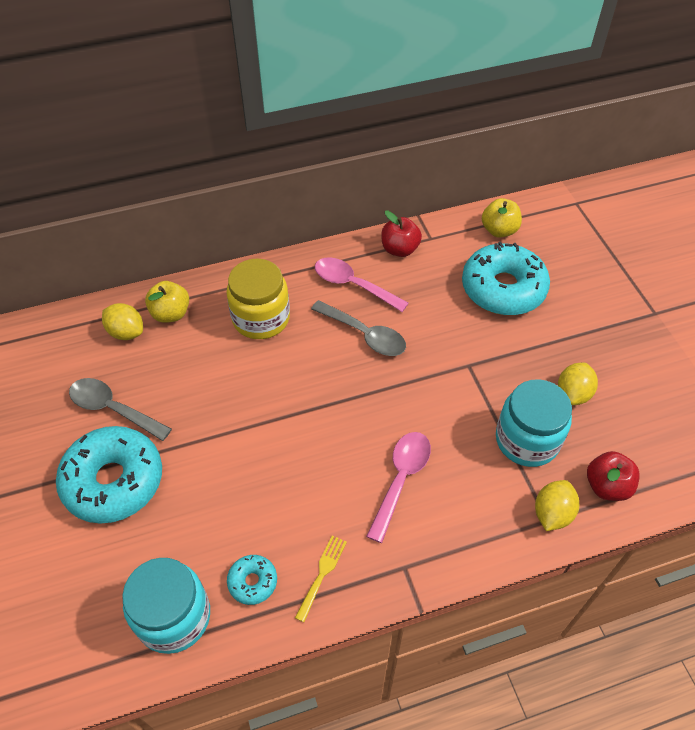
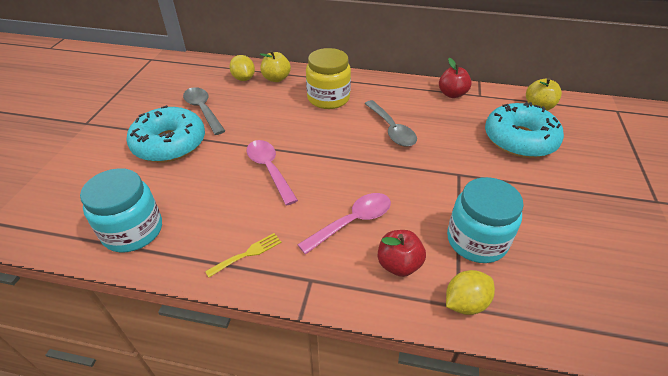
camera: 30 degrees right, 10 degrees down
(252, 582) = (198, 235): turquoise donut -> none
(353, 285) = (404, 102): pink spoon -> pink spoon (269, 169)
(573, 393) = (540, 226): yellow lemon -> none
(607, 486) = (533, 306): red apple -> red apple (399, 264)

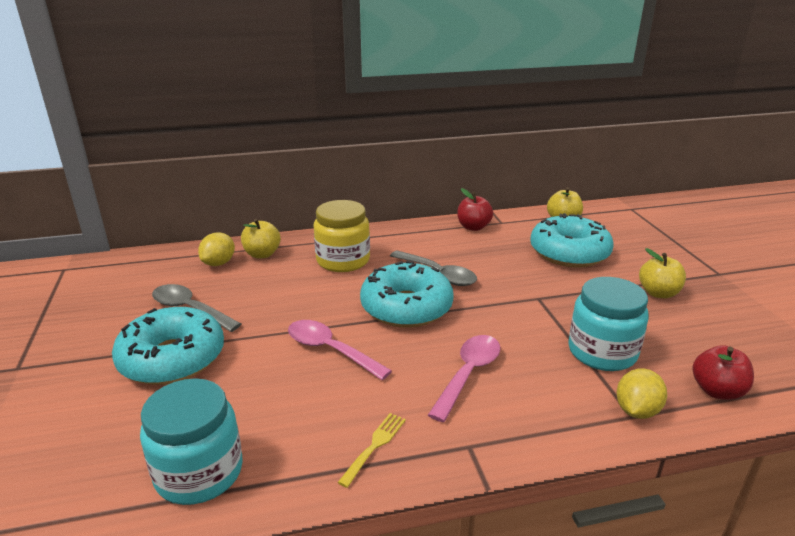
camera: 25 degrees left, 15 degrees down
(244, 78) = (219, 263): yellow lemon -> yellow lemon turned 75 degrees clockwise
(347, 151) = (406, 307): none -> turquoise donut
(399, 264) = (548, 398): red apple -> red apple (717, 391)
(575, 202) = (658, 293): none -> yellow apple

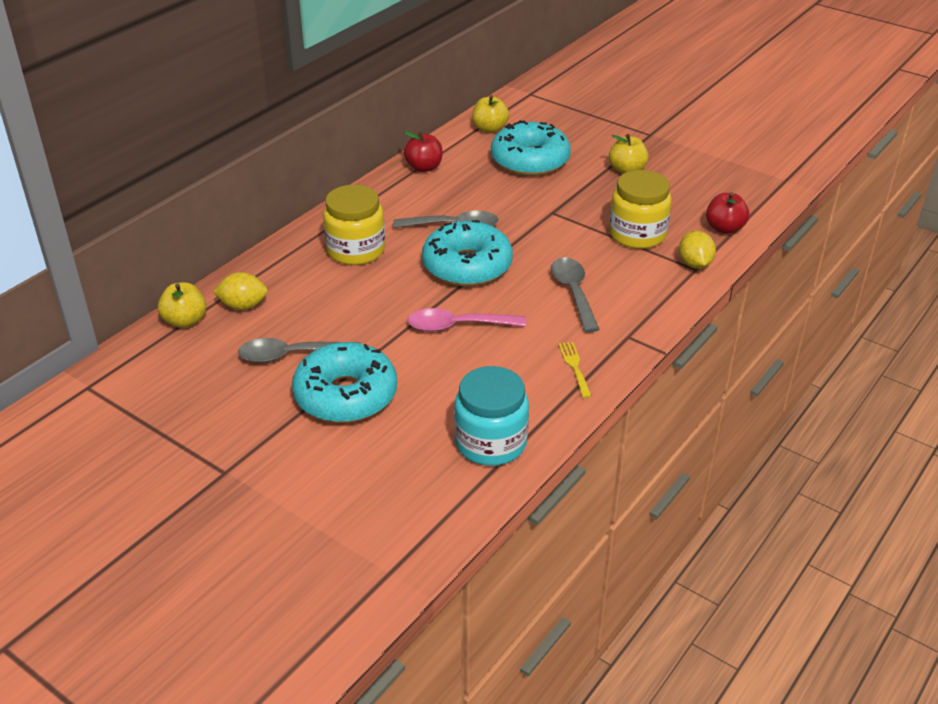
camera: 40 degrees left, 10 degrees up
(219, 263) = (243, 306): yellow lemon -> yellow lemon turned 75 degrees counterclockwise
(262, 254) = (271, 278): yellow apple -> yellow apple (185, 321)
(468, 374) = (573, 293): pink spoon -> grey spoon
(602, 352) = (637, 234): turquoise jar -> yellow jar

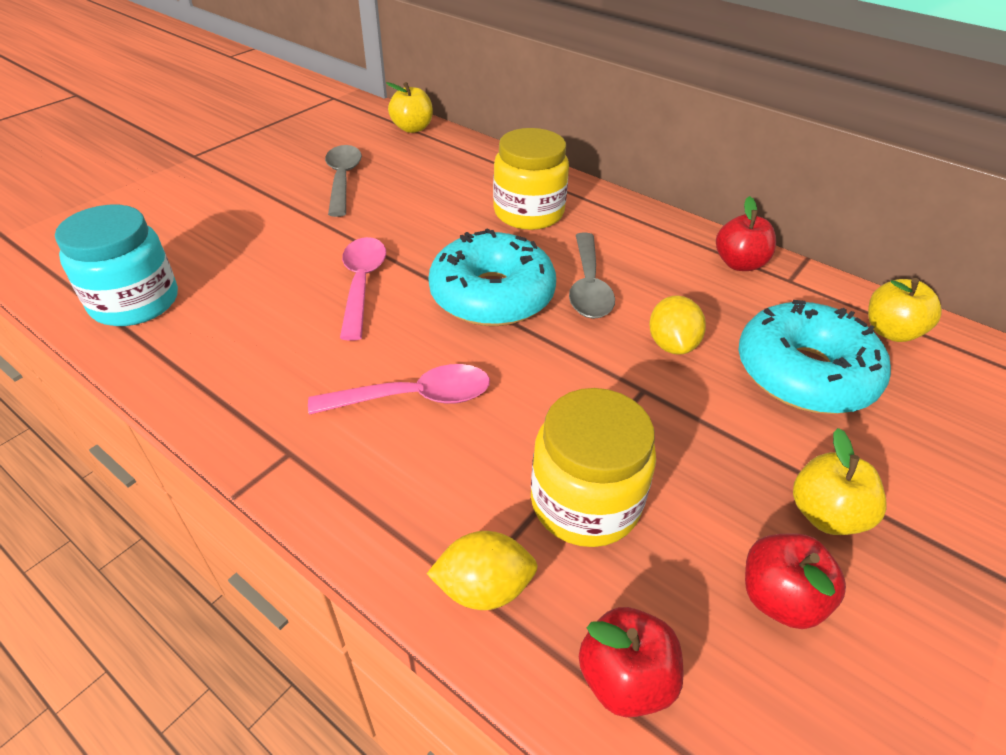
camera: 90 degrees right, 5 degrees up
(243, 306) = (431, 153): yellow lemon -> yellow lemon (671, 344)
(346, 395) = (266, 210): turquoise donut -> none
(573, 293) = (414, 397): grey spoon -> pink spoon
(574, 367) = (239, 384): yellow fork -> none
(675, 188) = (779, 598): none -> red apple

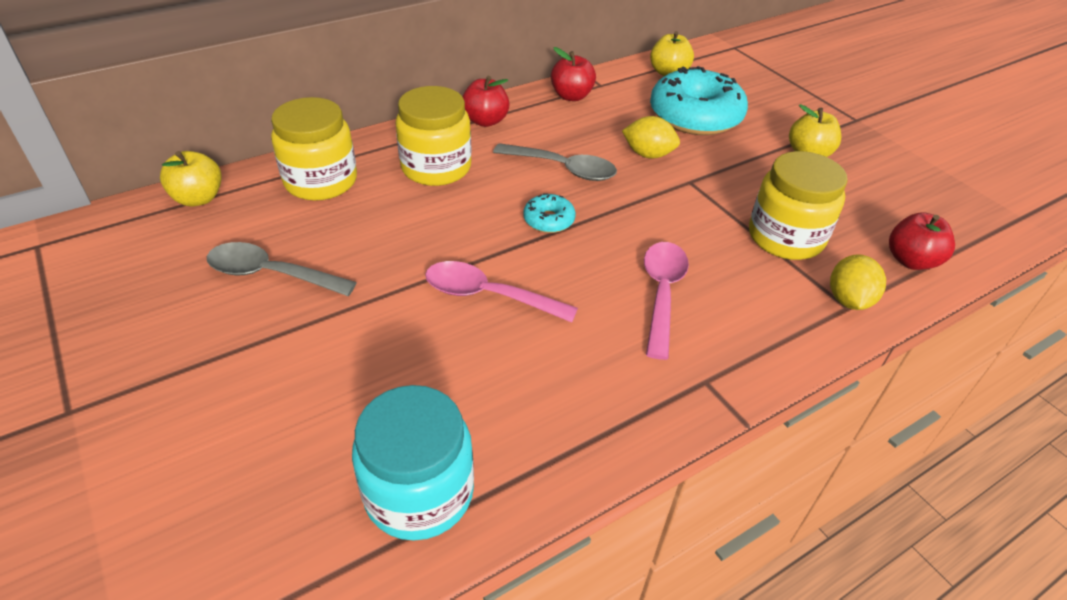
camera: 70 degrees left, 0 degrees up
(467, 166) = (321, 181): none -> yellow jar
(492, 295) = (549, 220): turquoise donut -> turquoise donut, size x0.45
(779, 598) = (862, 190): red apple -> red apple (485, 121)

